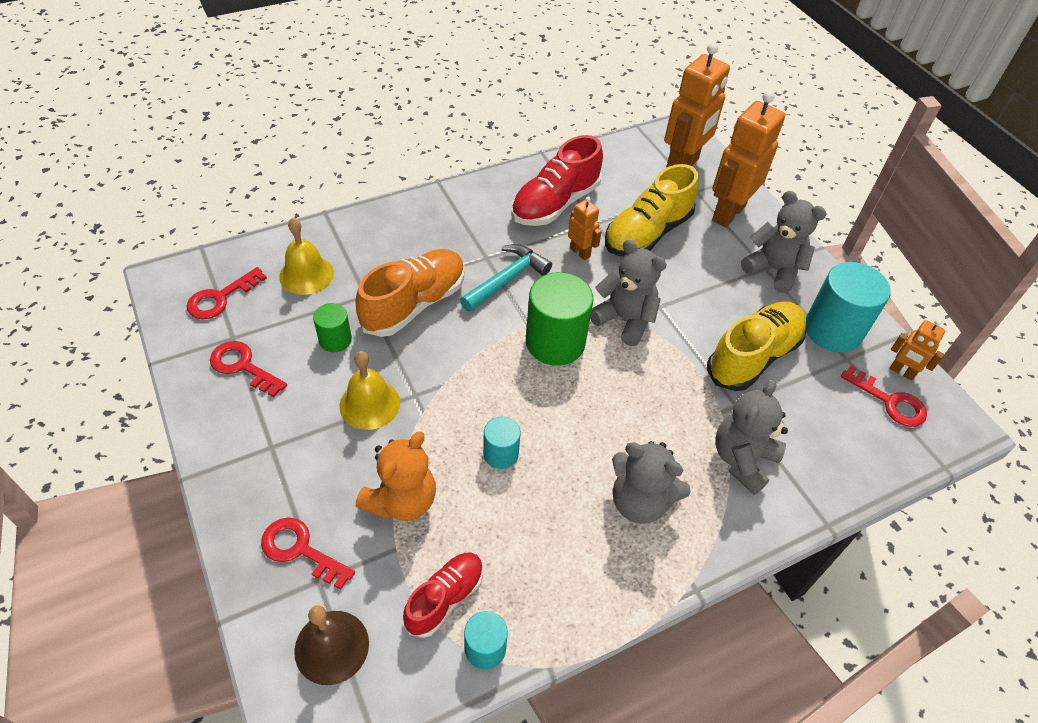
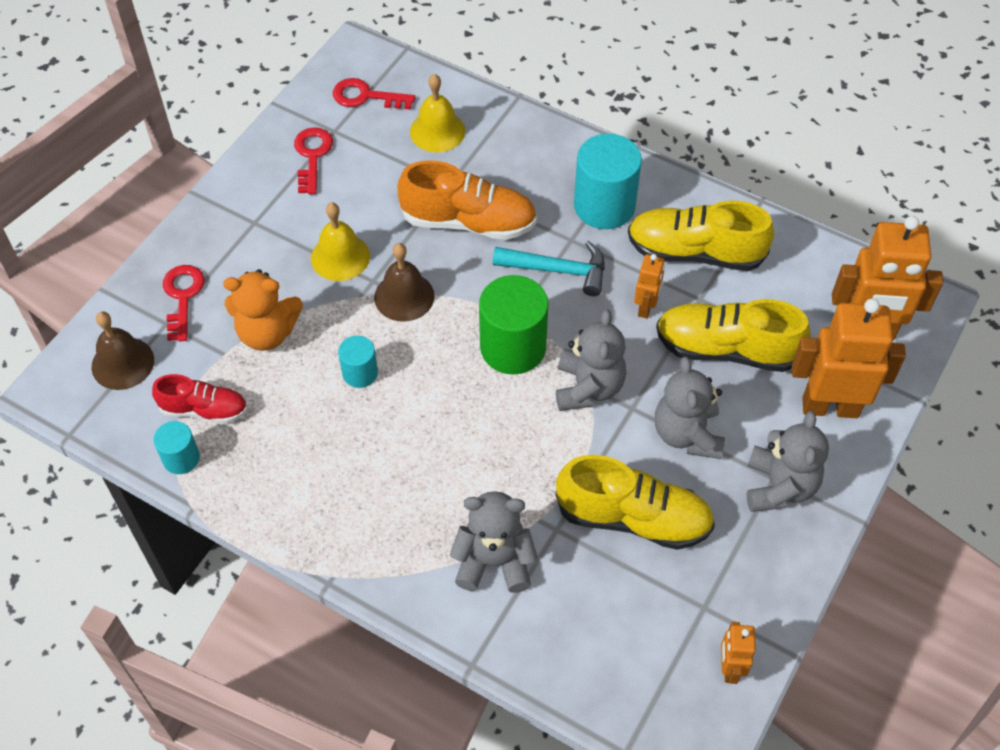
camera: 60 degrees right, 5 degrees up
(335, 340) = (385, 194): green cylinder -> none
(449, 383) = (404, 296): none -> brown bell
(555, 204) = (695, 252): red shoe -> yellow shoe
(640, 501) = (387, 499): grey teddy bear -> grey teddy bear (687, 434)
(833, 330) = (735, 578): turquoise cylinder -> turquoise cylinder (604, 206)
(889, 401) = (675, 669): red key -> none

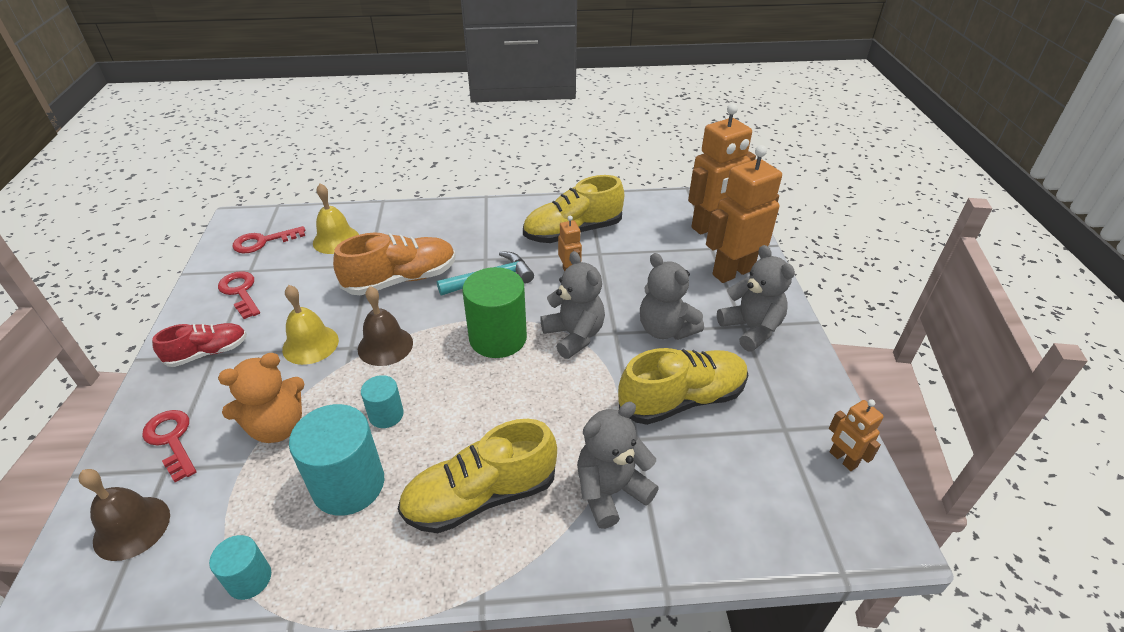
camera: 35 degrees left, 15 degrees down
(204, 410) = (250, 521): red shoe -> red shoe (208, 353)
(604, 206) = (491, 232): turquoise cylinder -> turquoise cylinder (348, 484)
(726, 349) = (642, 271): yellow shoe -> yellow shoe (481, 496)

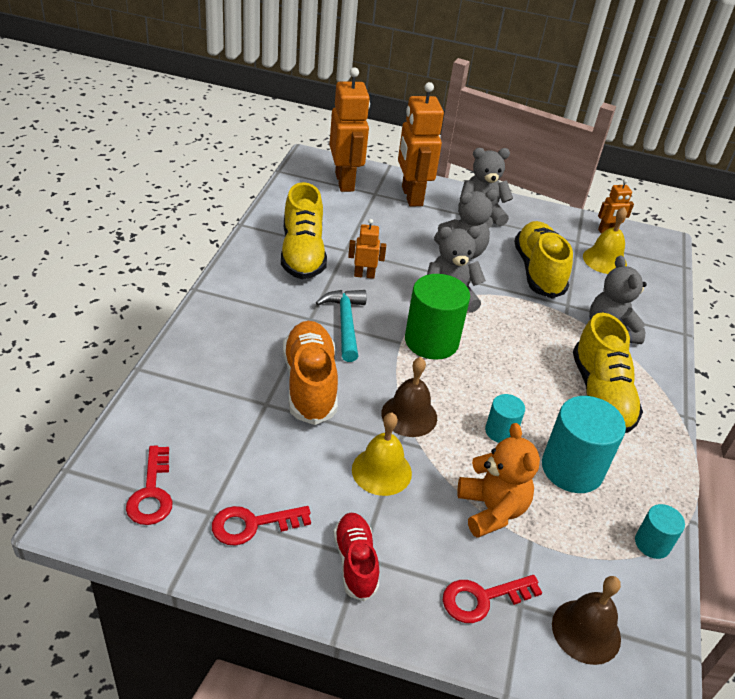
camera: 75 degrees left, 0 degrees up
(336, 240) = (197, 423): yellow bell -> yellow bell (604, 260)

